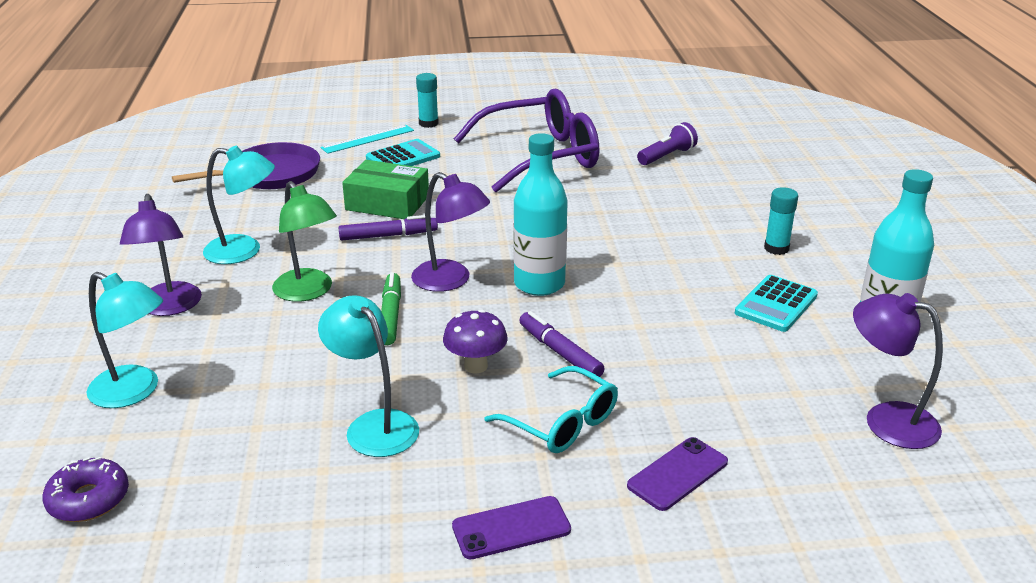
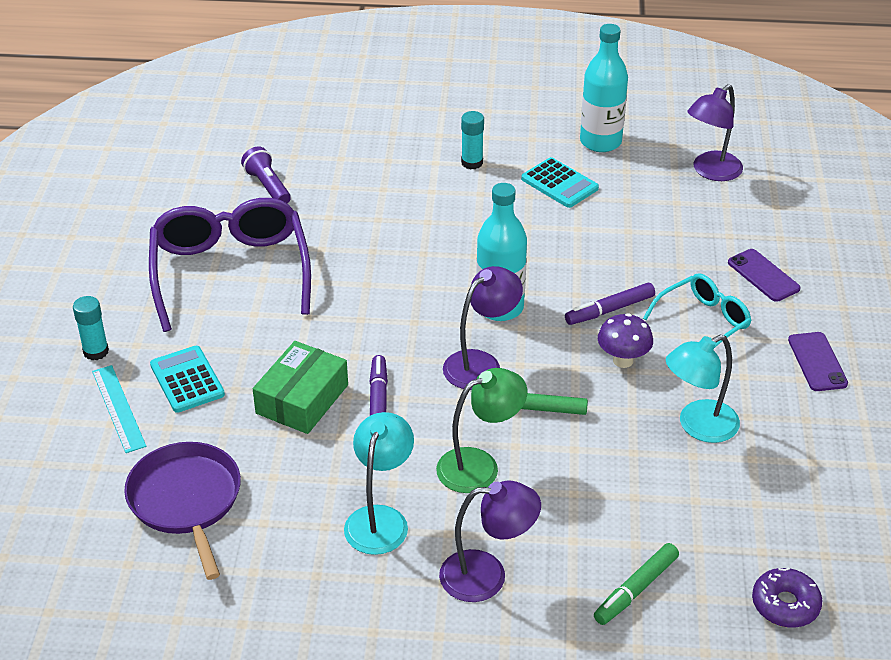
camera: 80 degrees left, 10 degrees up
(134, 392) = (636, 590): turquoise lamp -> green marker

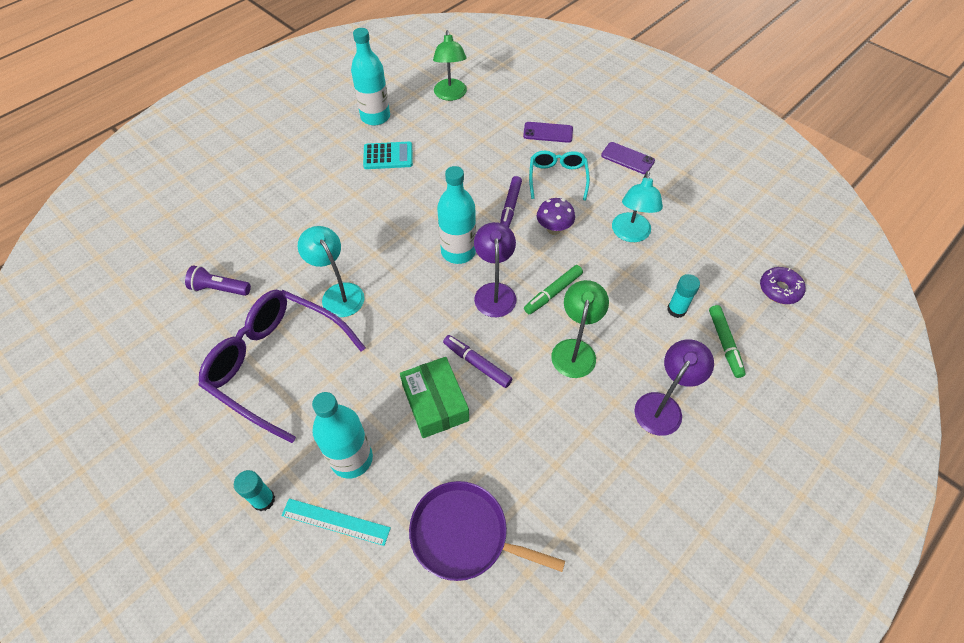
camera: 50 degrees left, 15 degrees up
(187, 380) = (351, 459): turquoise calculator -> turquoise bottle
(380, 519) = (575, 430): turquoise lamp -> turquoise lamp (338, 293)
(472, 163) = (324, 179): turquoise glue stick -> turquoise glue stick (676, 310)
(711, 172) = (450, 95): purple lamp -> green lamp

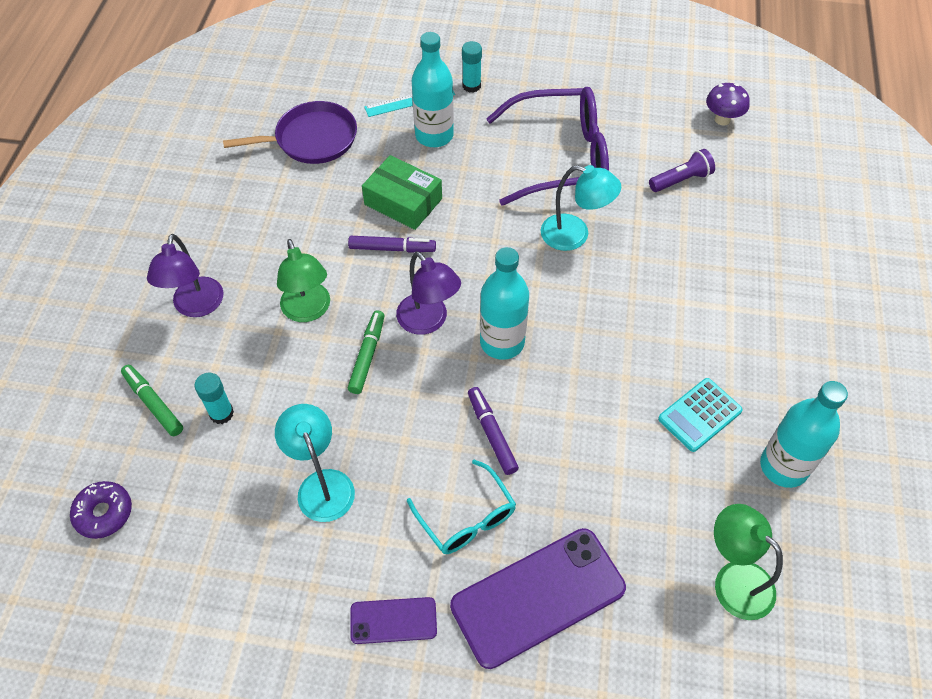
camera: 145 degrees right, 0 degrees up
(548, 132) = (538, 597): purple phone -> purple phone, size x1.97
(553, 229) = (418, 434): purple mushroom -> purple mushroom (722, 119)

